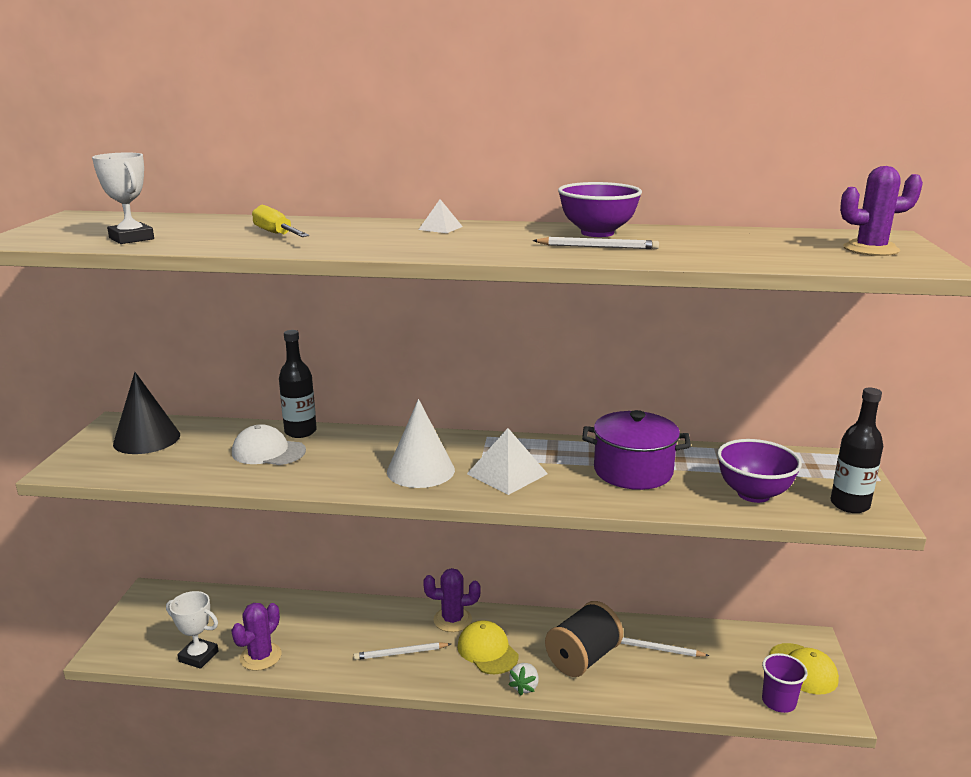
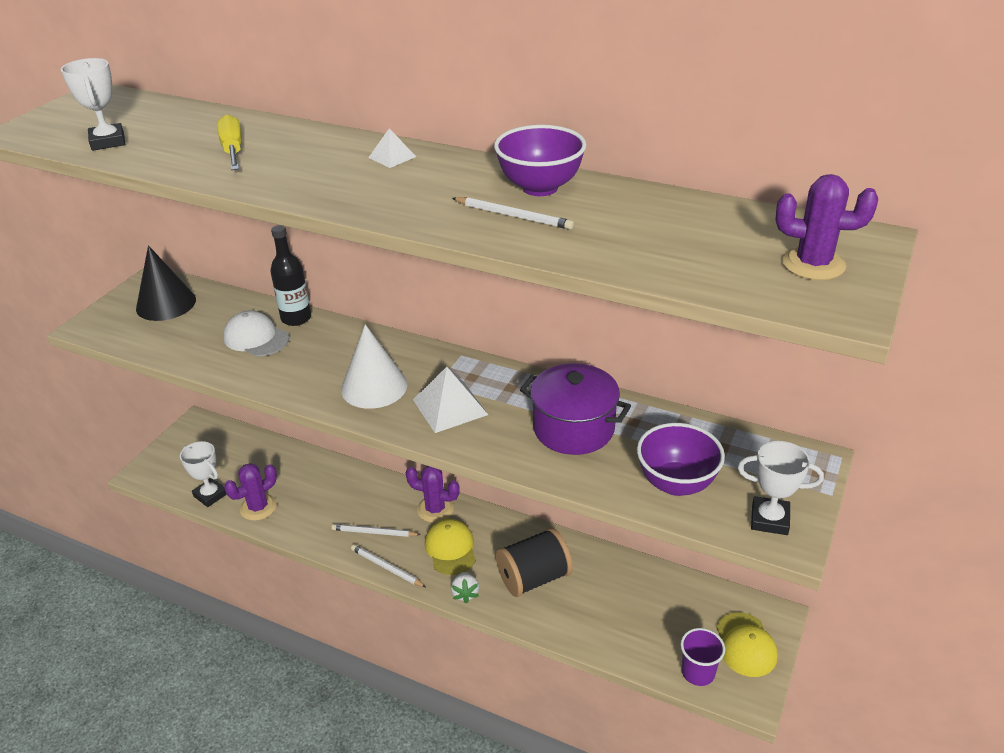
camera: 20 degrees right, 15 degrees up
(524, 687) = (465, 593): white strawberry -> white strawberry turned 45 degrees counterclockwise
(656, 649) = (609, 586): white pencil -> white pencil (386, 567)
(849, 505) = (769, 519): black bottle -> white trophy

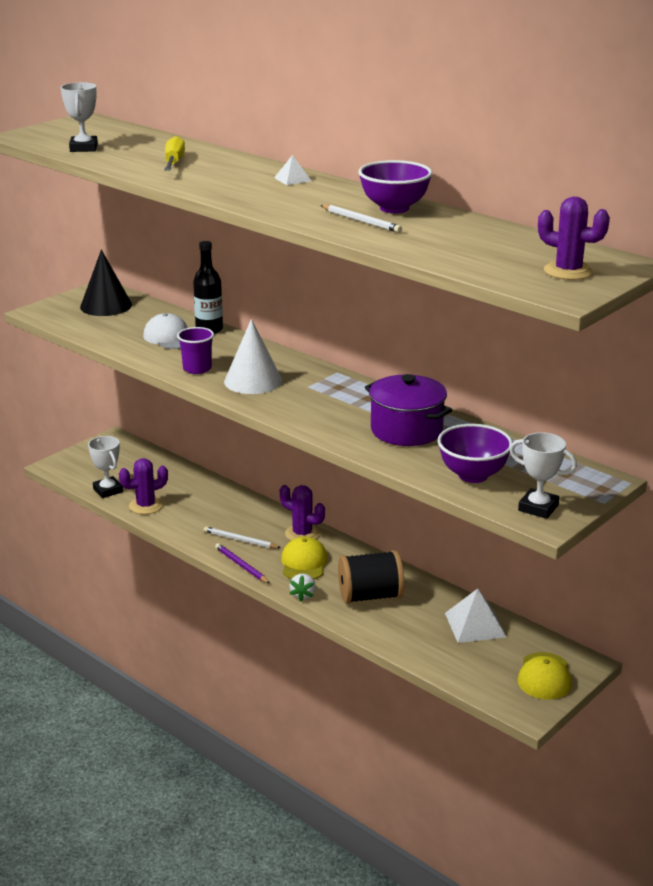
camera: 15 degrees right, 10 degrees down
(386, 567) = (241, 565): white pencil -> purple pencil
(450, 407) = (310, 402): white pyramid -> white pyramid (475, 625)
(698, 672) = (489, 685): purple cup -> purple cup (197, 368)

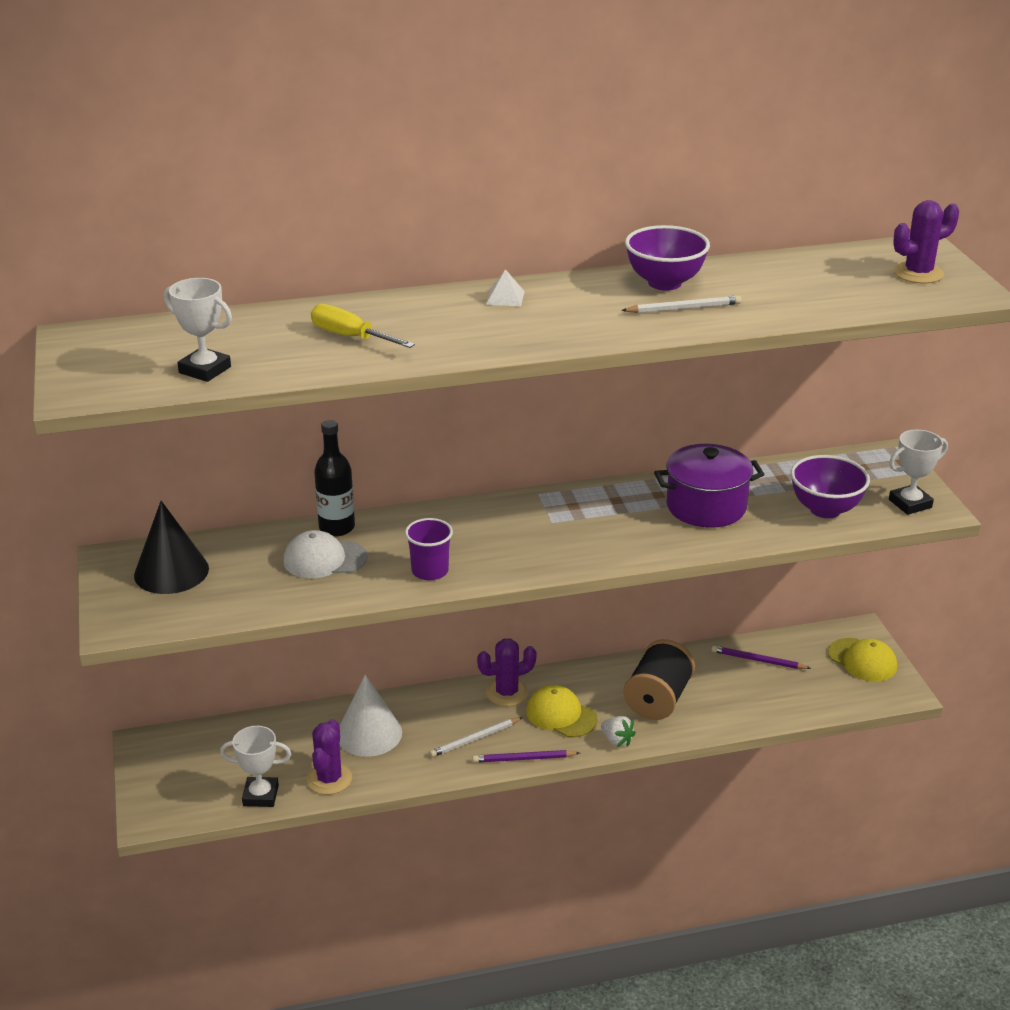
camera: 55 degrees left, 5 degrees up
(253, 381) = (502, 548): white cone -> white cone (369, 733)
(475, 625) = (758, 660): white pyramid -> purple pencil

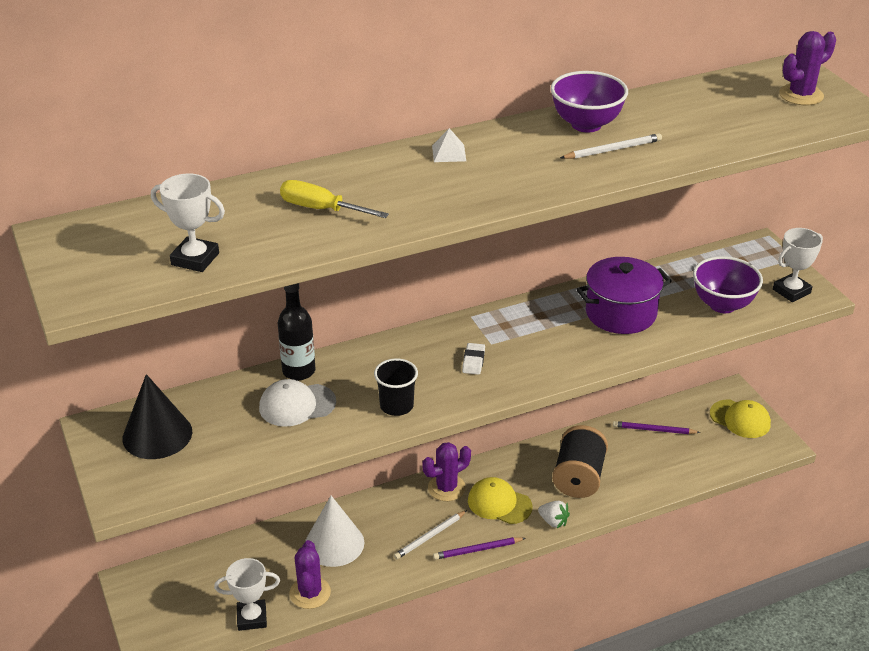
camera: 10 degrees left, 5 degrees up
(430, 571) = (396, 406): purple cup -> black cup
(527, 537) = (473, 361): none -> white eraser

